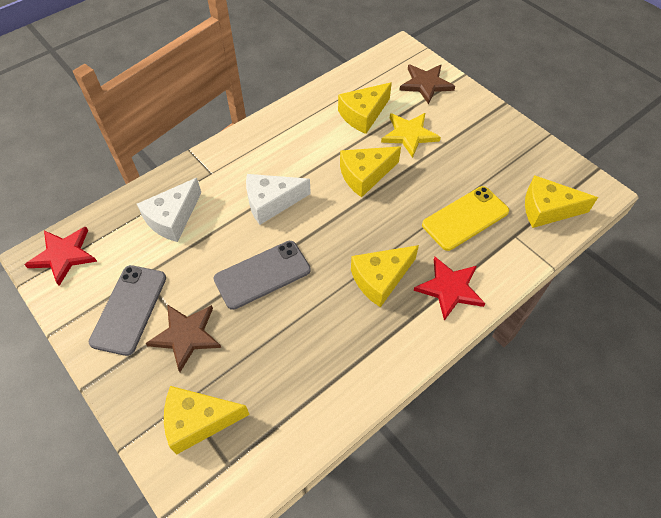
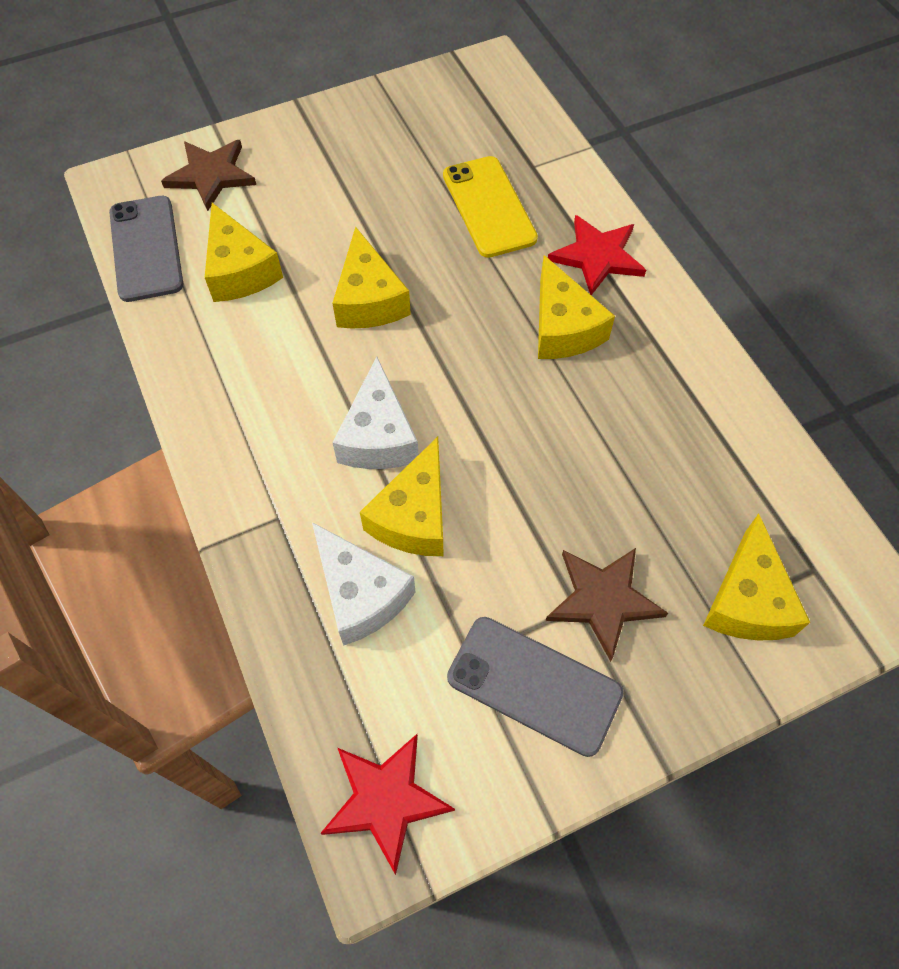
camera: 75 degrees left, 5 degrees up
(262, 274) = (516, 474): grey phone -> grey phone (146, 248)
(409, 135) = (309, 224): yellow star -> none
(547, 209) = (502, 122): yellow cheese -> yellow cheese (414, 516)

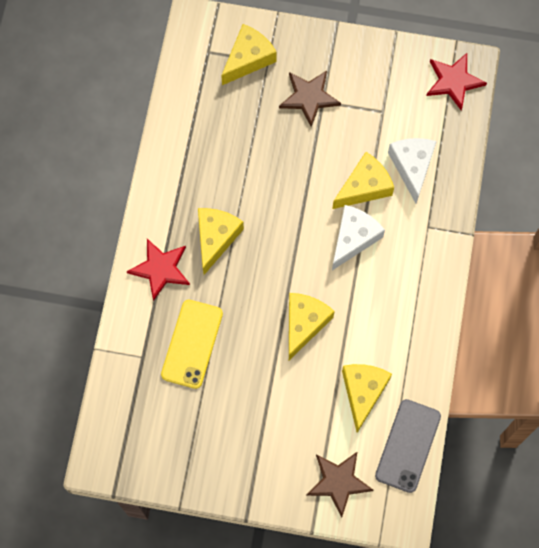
camera: 145 degrees left, 10 degrees up
(534, 685) = (365, 84): grey phone -> none

